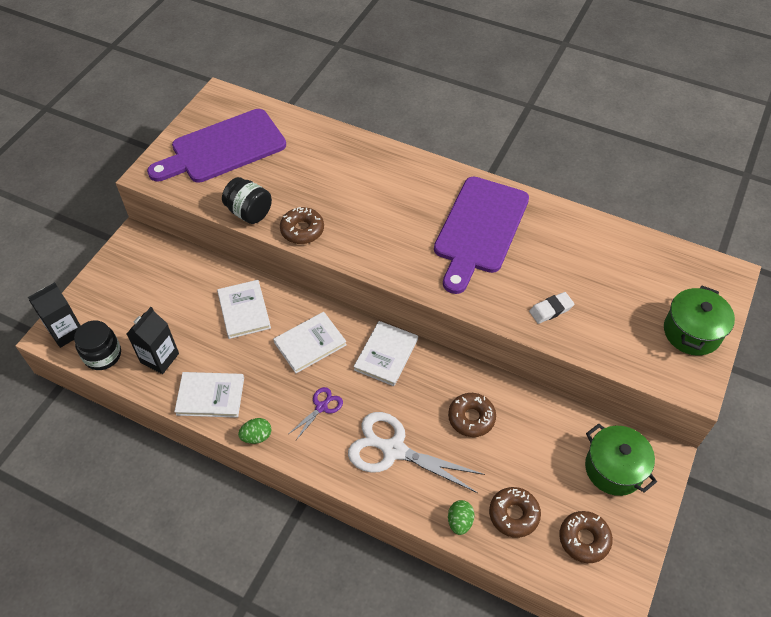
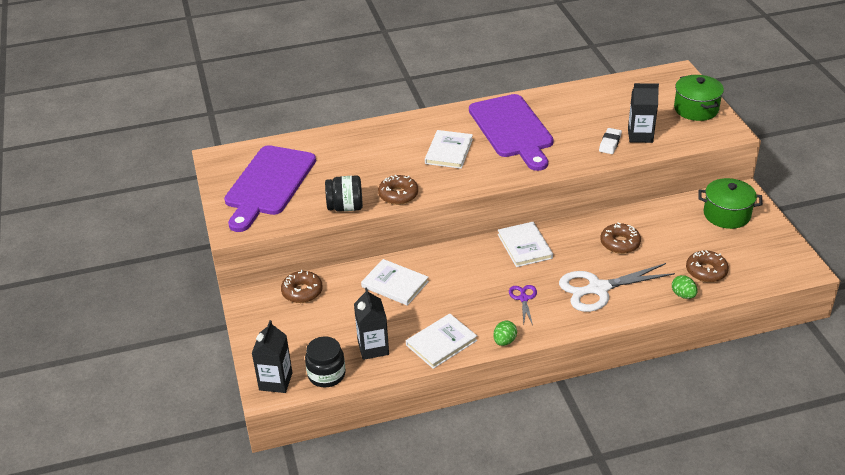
camera: 40 degrees left, 15 degrees down
(310, 343) = (467, 272): white book -> white book (449, 151)
(584, 539) = (755, 256): brown donut -> brown donut (302, 292)
(592, 322) = (640, 136): none -> black carton

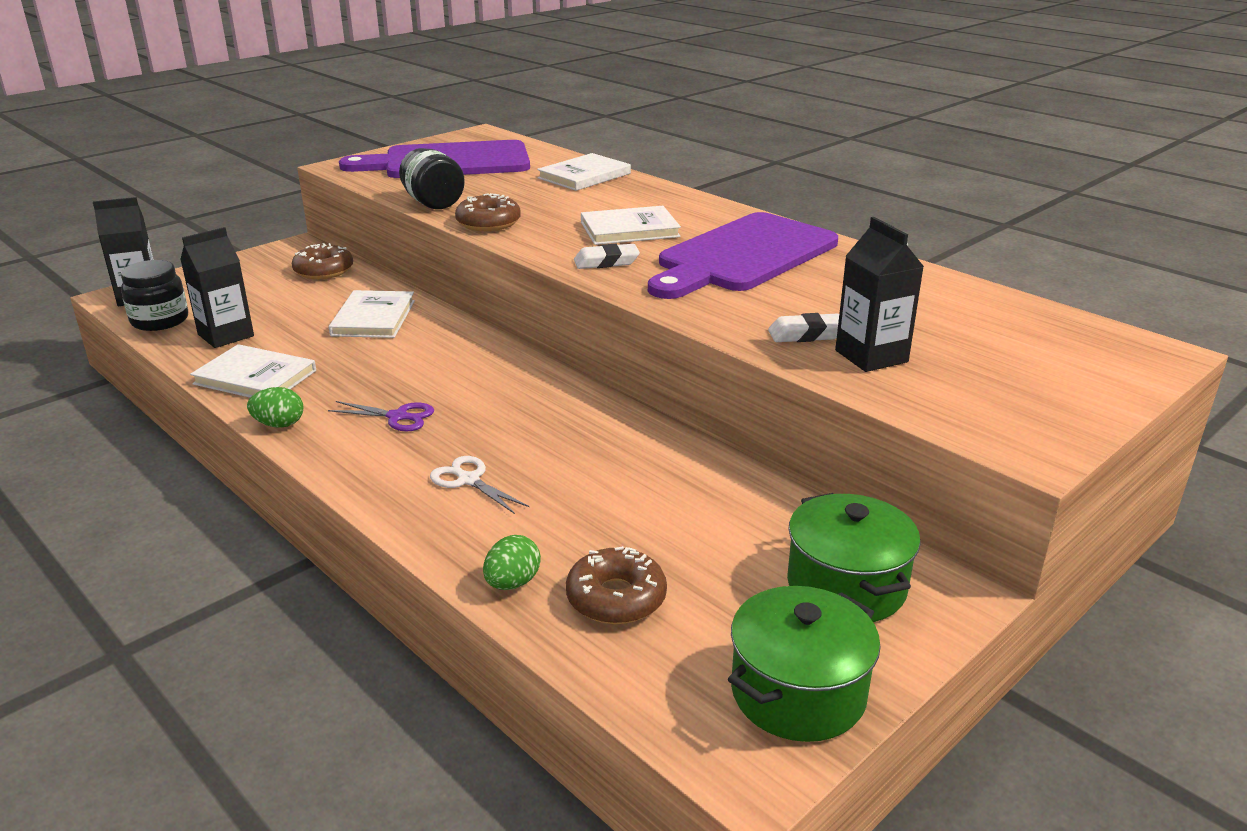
camera: 60 degrees right, 10 degrees down
(488, 171) = (606, 262): none -> white eraser
(523, 298) = (398, 417): purple scissors -> purple scissors turned 45 degrees clockwise
(525, 246) = (537, 388): white book -> white book (584, 176)
(598, 289) = (468, 480): white scissors -> white scissors, size x0.49
(620, 243) = (622, 474): brown donut -> none
(696, 109) = (1055, 395): green pot -> green pot (798, 693)

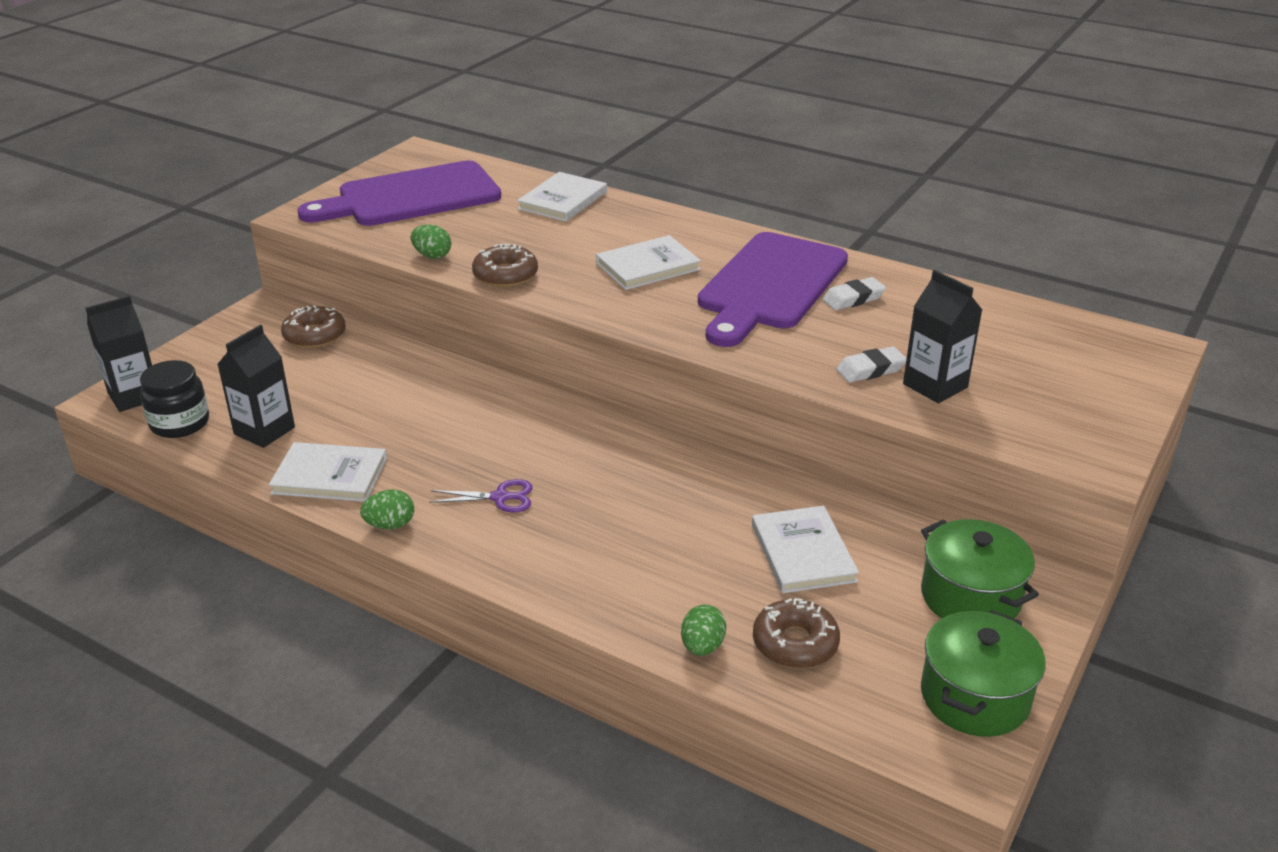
camera: 15 degrees left, 5 degrees up
(373, 318) = (405, 387): white book -> white book (803, 553)
(433, 203) = (432, 256): black jar -> green egg
(468, 480) = (606, 553): white scissors -> none
(606, 262) = (649, 310): white eraser -> white eraser (853, 299)

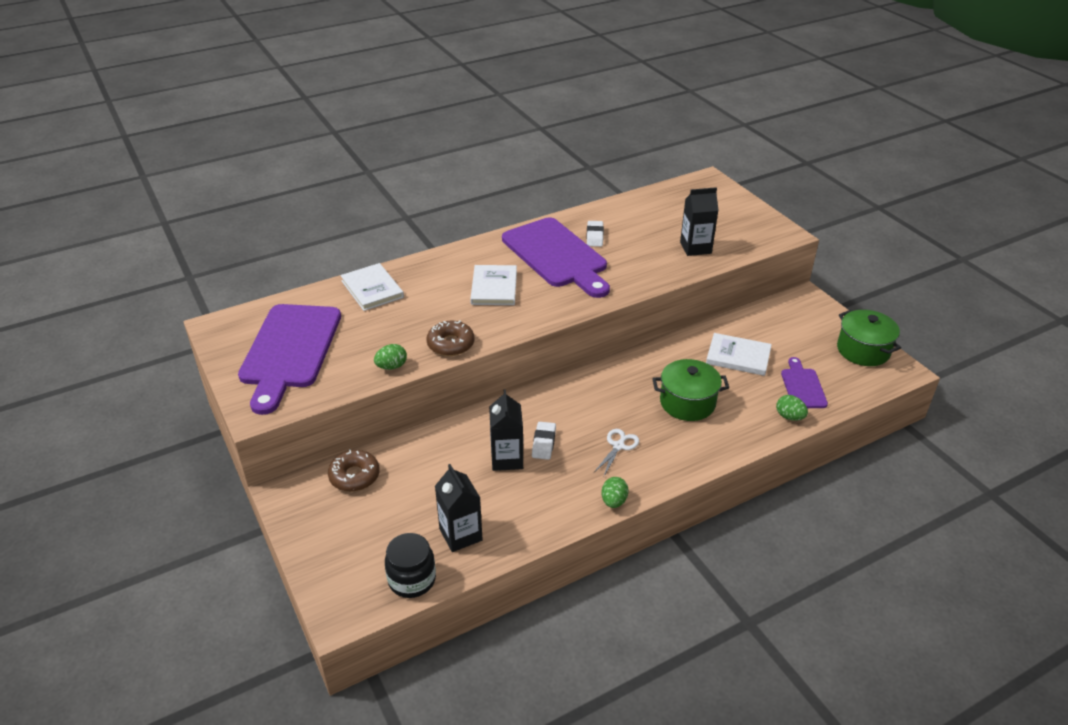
camera: 60 degrees left, 5 degrees up
(134, 396) = (349, 600): black carton -> black carton (507, 459)
(330, 476) = (541, 515): white book -> none
(500, 497) = (618, 446): purple scissors -> white scissors
(795, 643) = (802, 386): brown donut -> purple cutting board
(870, 370) = (667, 259): white eraser -> white eraser (544, 443)
(970, 597) = (799, 322): green pot -> green pot (687, 403)

